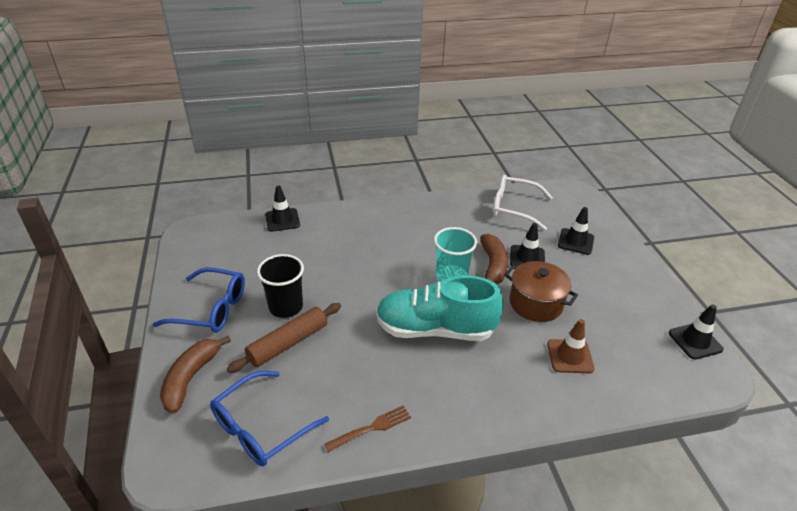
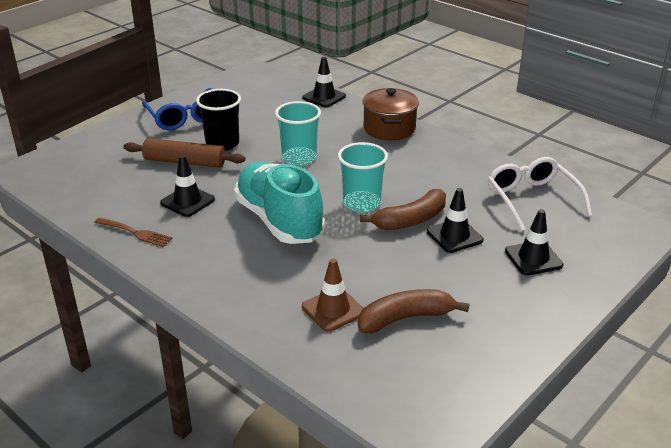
camera: 55 degrees right, 5 degrees down
(191, 378) = (111, 142): brown banana -> brown banana (405, 318)
(261, 428) = (92, 187): blue glasses -> none
(357, 276) = (299, 158): none -> turquoise cup
(535, 303) = (387, 264): brown pot -> brown pot (389, 128)
(695, 341) = (467, 397): black traffic cone -> black traffic cone (187, 201)

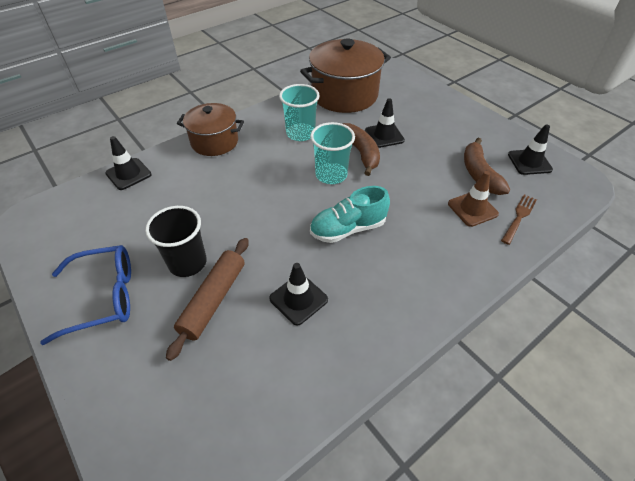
camera: 80 degrees left, 15 degrees up
(135, 233) = (351, 350): brown fork -> brown fork (519, 217)
(279, 220) = (348, 229): turquoise shoe -> turquoise shoe, size x0.66
(299, 158) = (242, 204): turquoise cup -> turquoise cup (300, 133)
(532, 199) = (344, 95): white glasses -> brown pot
(533, 258) = (413, 109): black traffic cone -> black traffic cone (529, 162)

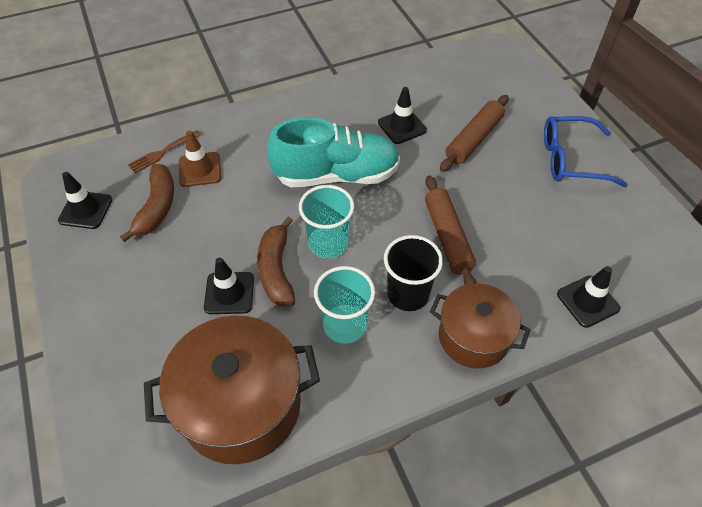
camera: 165 degrees left, 5 degrees up
(187, 263) = (498, 174): black cup -> black cup (408, 294)
(236, 196) = (448, 237): none -> brown rolling pin
(348, 229) = (336, 175): turquoise shoe -> turquoise shoe, size x1.51

